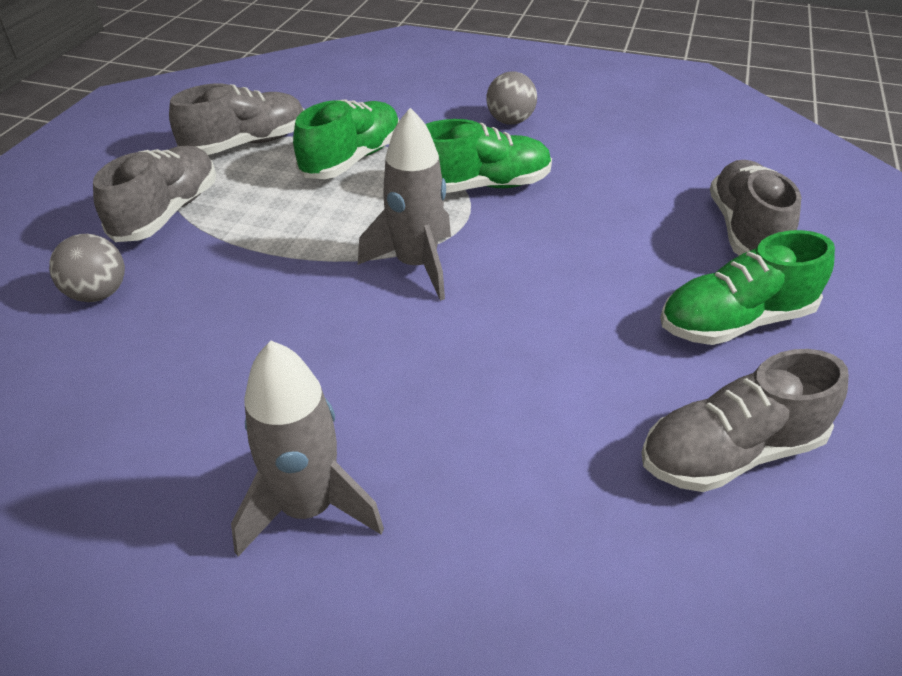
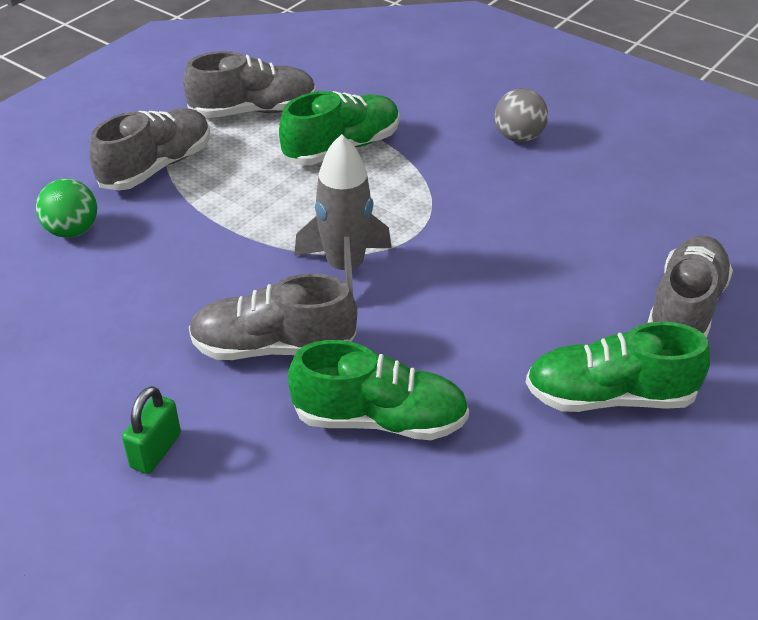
camera: 20 degrees right, 0 degrees up
(98, 294) = (72, 231): grey ball -> green ball
(308, 507) = (156, 450): grey rocket -> green padlock
(482, 186) = (450, 203): green shoe -> green shoe (380, 419)
(730, 452) = (522, 509): grey shoe -> grey shoe (273, 347)

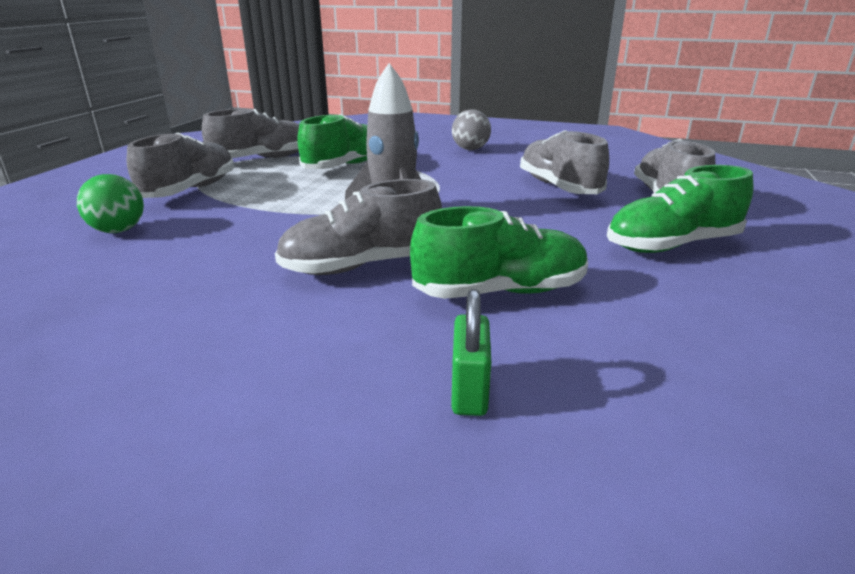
camera: 20 degrees left, 15 degrees down
(156, 450) = (279, 359): green padlock -> green padlock (469, 391)
(569, 253) = (558, 187): none -> grey shoe

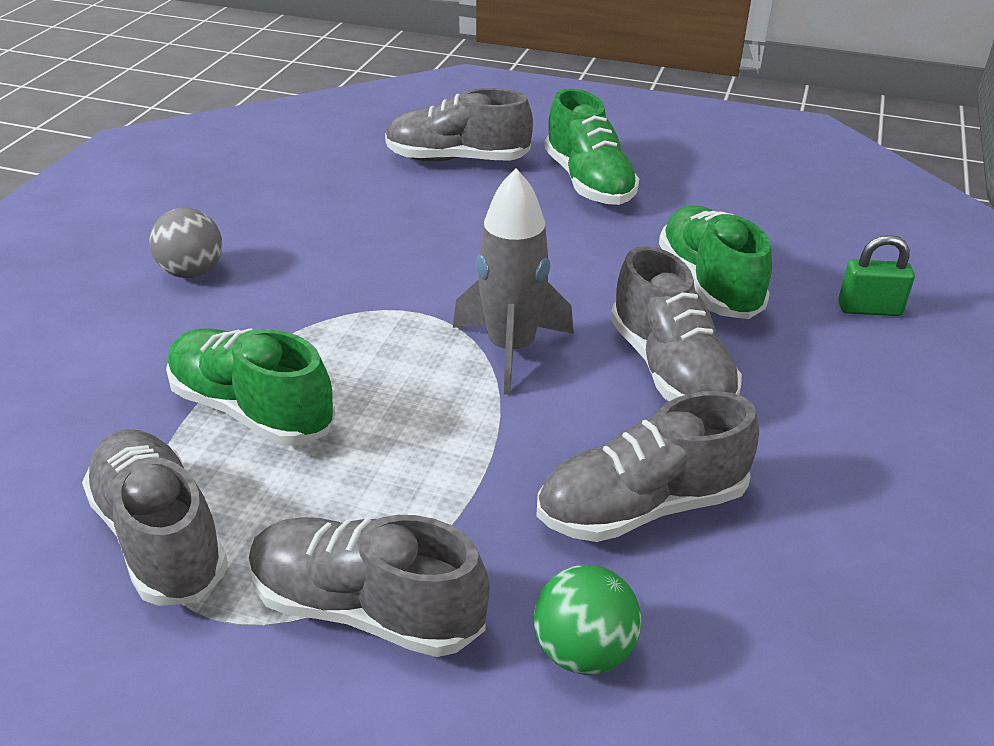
camera: 90 degrees left, 10 degrees up
(558, 187) = (407, 218): grey shoe -> grey shoe (641, 507)

